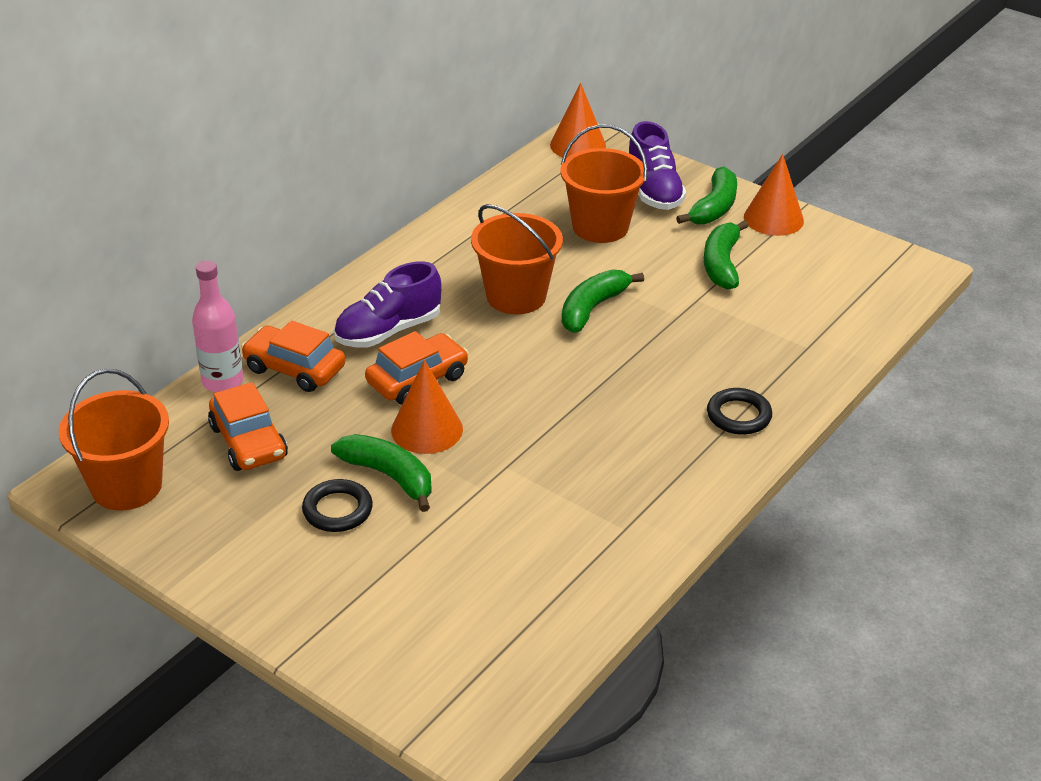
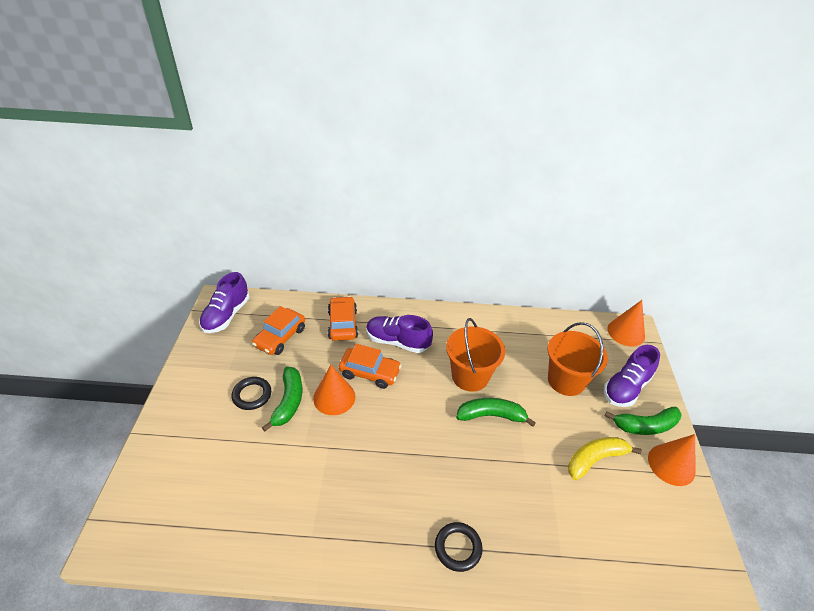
camera: 55 degrees right, 5 degrees up
(126, 486) = (226, 315): orange bucket -> purple shoe
(223, 382) = (315, 306): pink bottle -> none
(721, 264) = (595, 459): green banana -> yellow banana

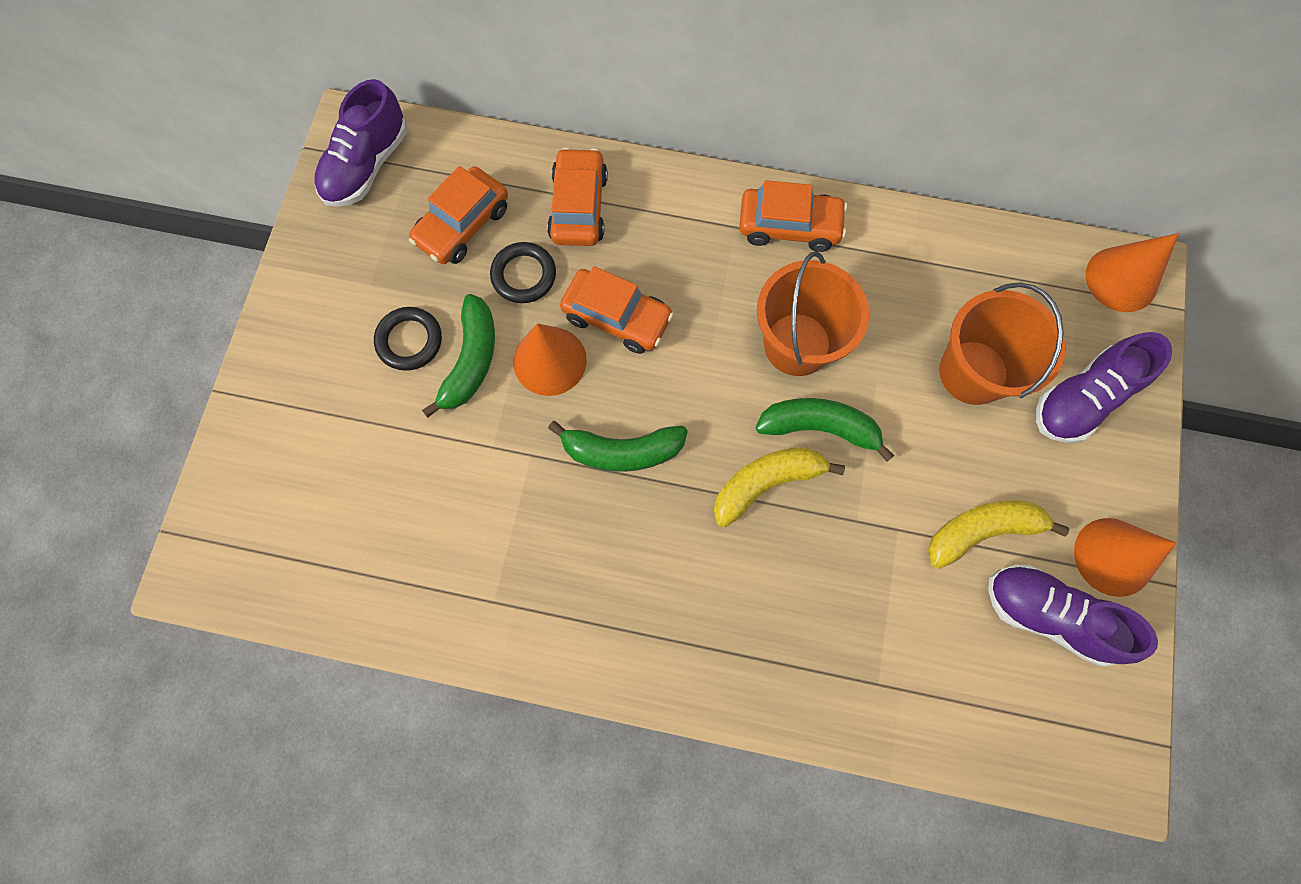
camera: 10 degrees right, 30 degrees up
(397, 341) = (675, 256): purple shoe -> purple shoe (1048, 615)
(454, 324) = (789, 226): none -> orange car
(458, 548) = (718, 650): black ring -> black ring (524, 275)
(468, 447) = (766, 483): none -> yellow banana
(645, 426) = (1092, 479): green banana -> green banana (622, 451)

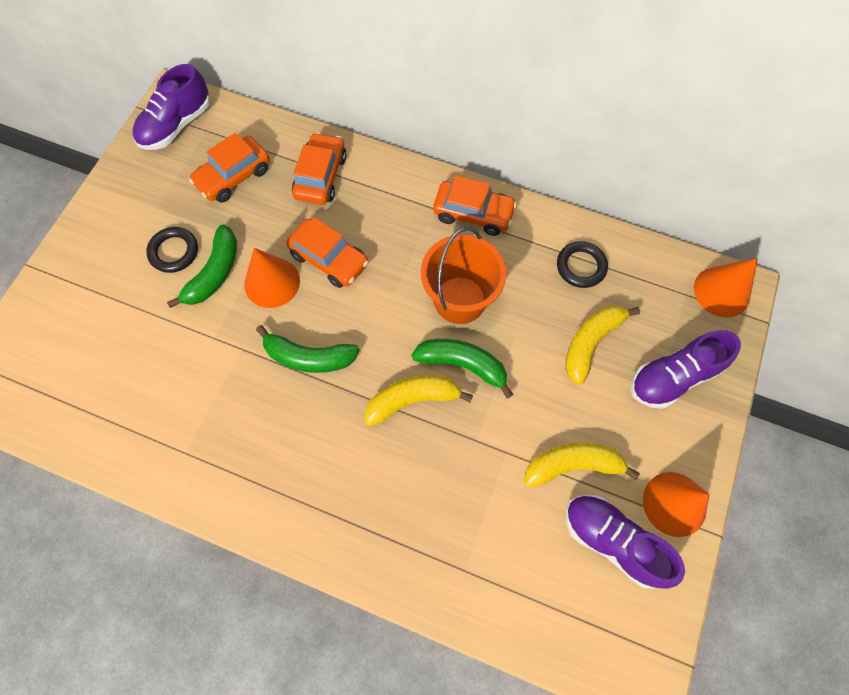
camera: 10 degrees right, 5 degrees down
(524, 275) = (268, 218): black ring -> black ring (581, 266)
(973, 372) = (591, 343): orange bucket -> yellow banana

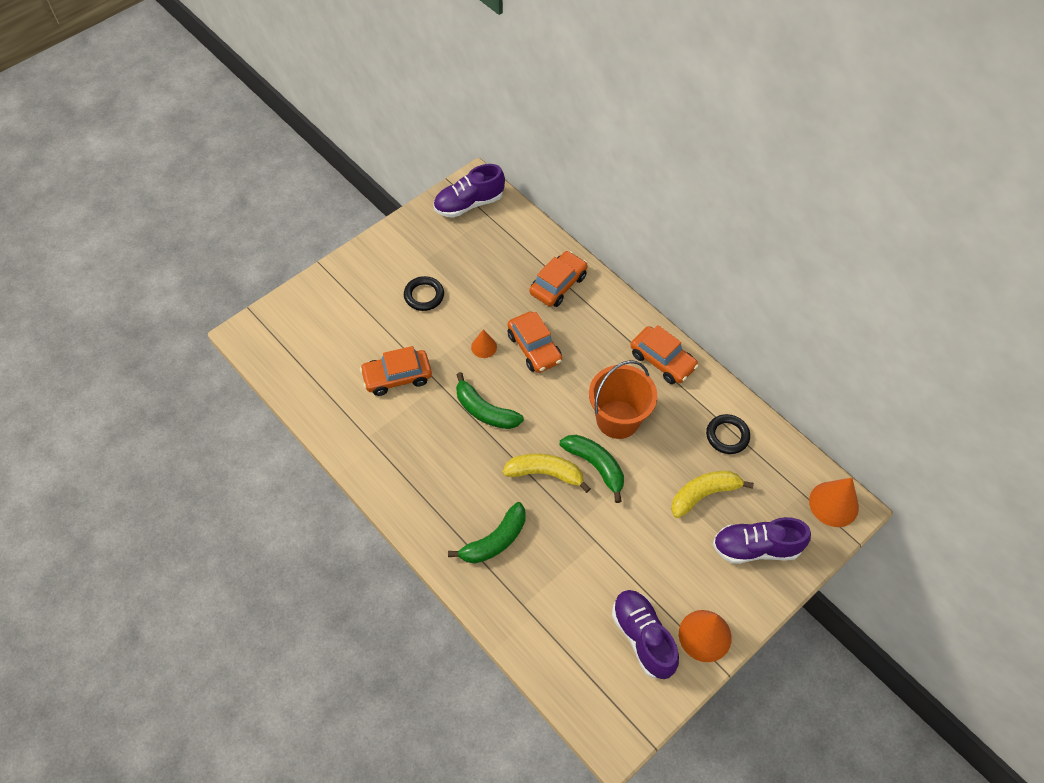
camera: 25 degrees right, 10 degrees down
(214, 273) = (445, 323): green banana -> green banana (494, 541)
(234, 176) = (493, 258): orange car -> orange car (397, 377)
(272, 282) = (484, 347): orange cone -> orange cone, size x0.57
(573, 465) = (641, 573): yellow banana -> none

